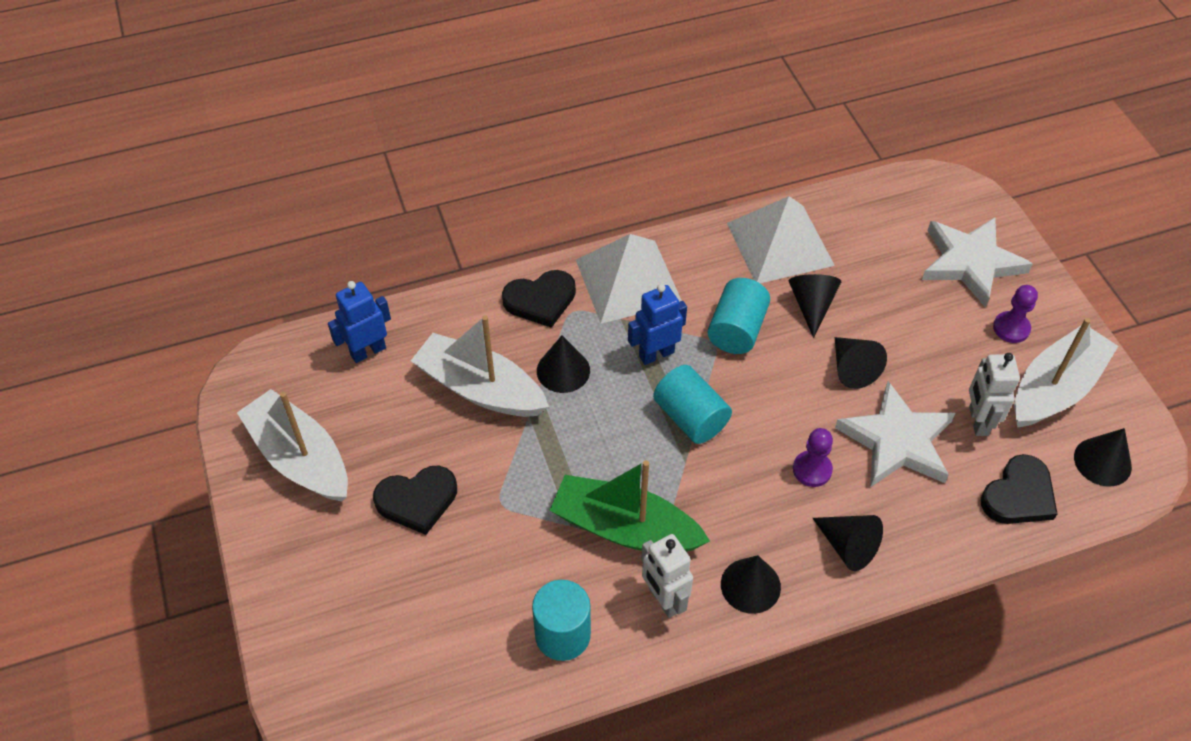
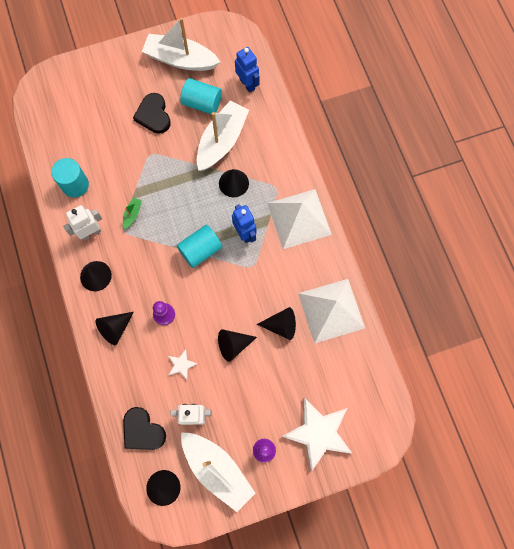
camera: 90 degrees right, 20 degrees up
(300, 458) = (180, 59): white boat -> white boat turned 120 degrees counterclockwise
(540, 300) = (283, 170): black heart -> none
(625, 528) = (132, 214): green boat -> green boat, size x0.41
(737, 330) = (262, 279): turquoise cylinder -> turquoise cylinder (202, 103)
(897, 441) = (181, 365): white star -> white star, size x0.45

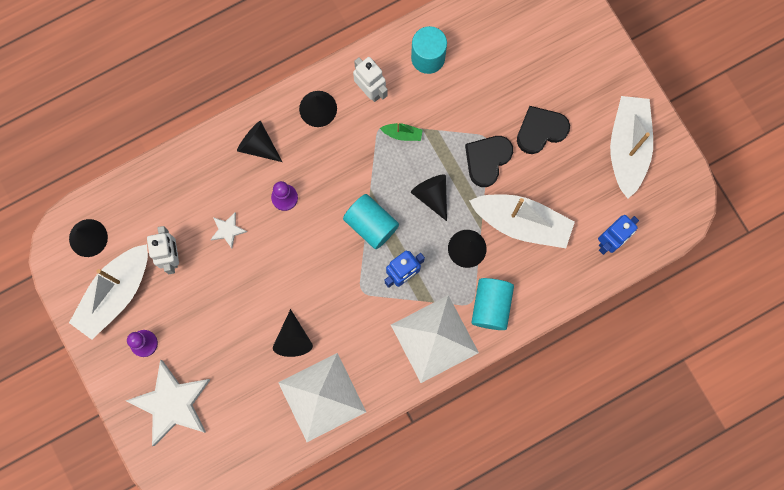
camera: 80 degrees right, 5 degrees up
(142, 431) = (146, 202): black heart -> black heart (487, 160)
(202, 103) = (570, 187): turquoise cylinder -> turquoise cylinder (491, 306)
(233, 345) = (260, 286): black cone -> black cone (432, 195)

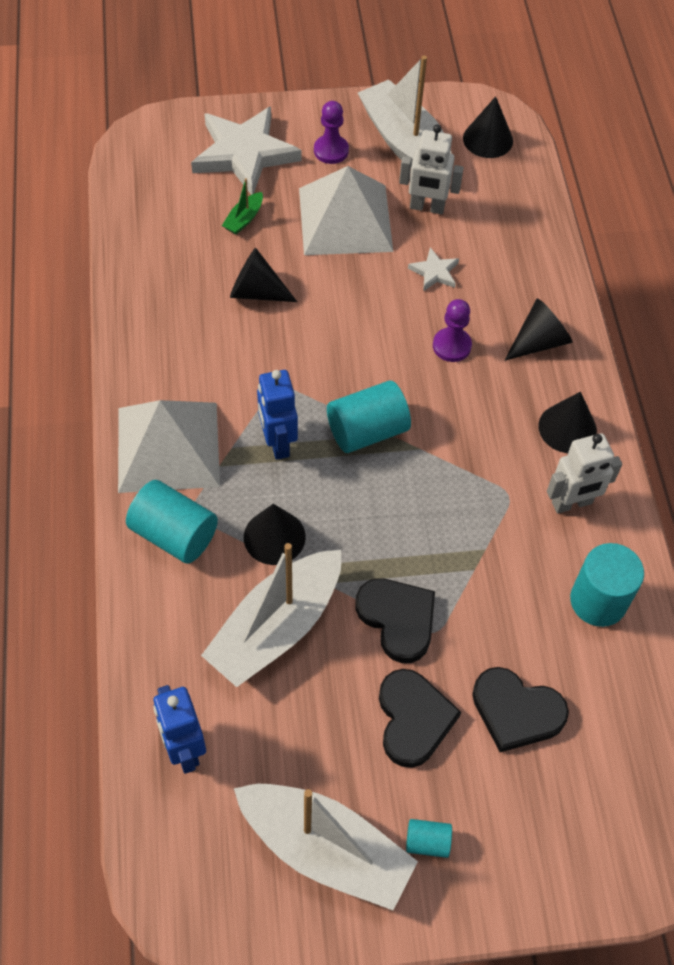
camera: 110 degrees right, 20 degrees down
(322, 397) = (165, 296): white pyramid -> white pyramid (345, 219)
(402, 134) = (486, 519): green boat -> green boat (244, 219)
(432, 195) = (375, 522): black cone -> none
(512, 80) = (516, 711): none -> black heart
(601, 100) = (427, 842): none -> turquoise cylinder

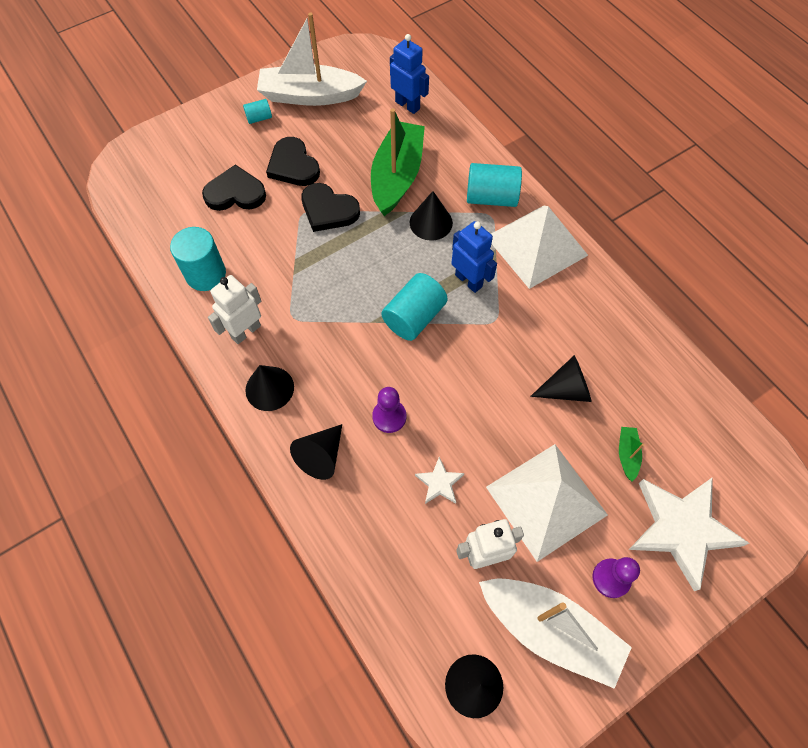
camera: 155 degrees right, 5 degrees up
(276, 627) = (397, 176): white boat -> green boat

